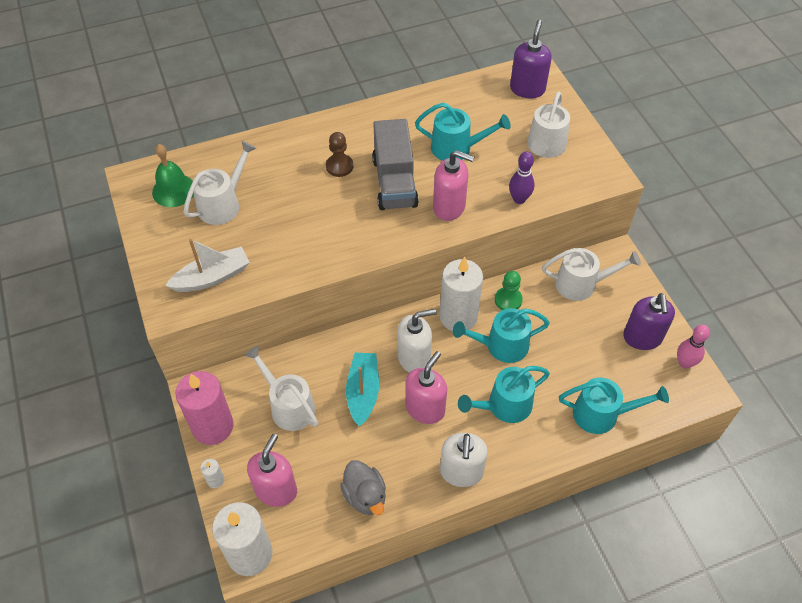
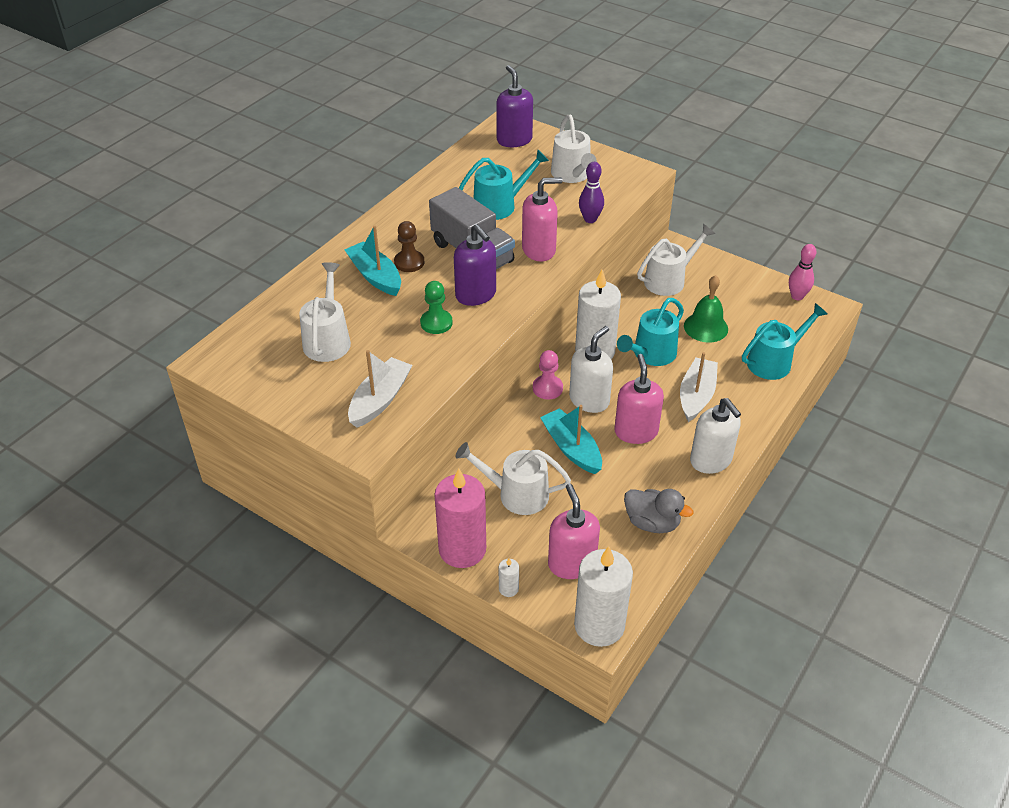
camera: 35 degrees left, 10 degrees down
(174, 190) = (264, 351): green bell -> green bell (706, 327)
(304, 166) = (375, 276): none -> turquoise boat
(391, 328) = (547, 388): none -> pink pawn
(504, 406) = (696, 396): turquoise watering can -> white boat
(508, 300) = (623, 319): green pawn -> green pawn (436, 323)
(642, 338) = (751, 295): purple soap dispenser -> purple soap dispenser (476, 295)

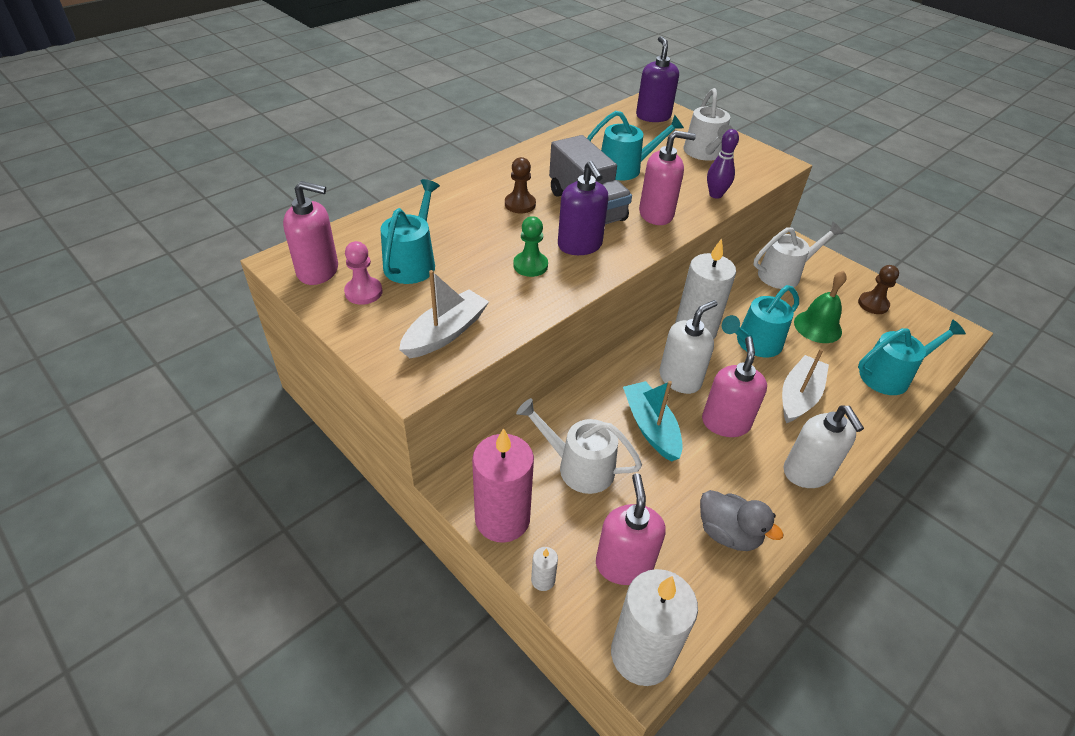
camera: 10 degrees right, 0 degrees up
(244, 364) = (318, 271): none -> pink soap dispenser
(328, 339) = (412, 262): white watering can -> turquoise watering can
(375, 276) = (482, 211): turquoise boat -> none
(547, 388) = (638, 358): pink pawn -> pink pawn (363, 292)
(754, 295) = (873, 304): none -> brown pawn
(797, 296) = (920, 313): pink bowling pin -> none

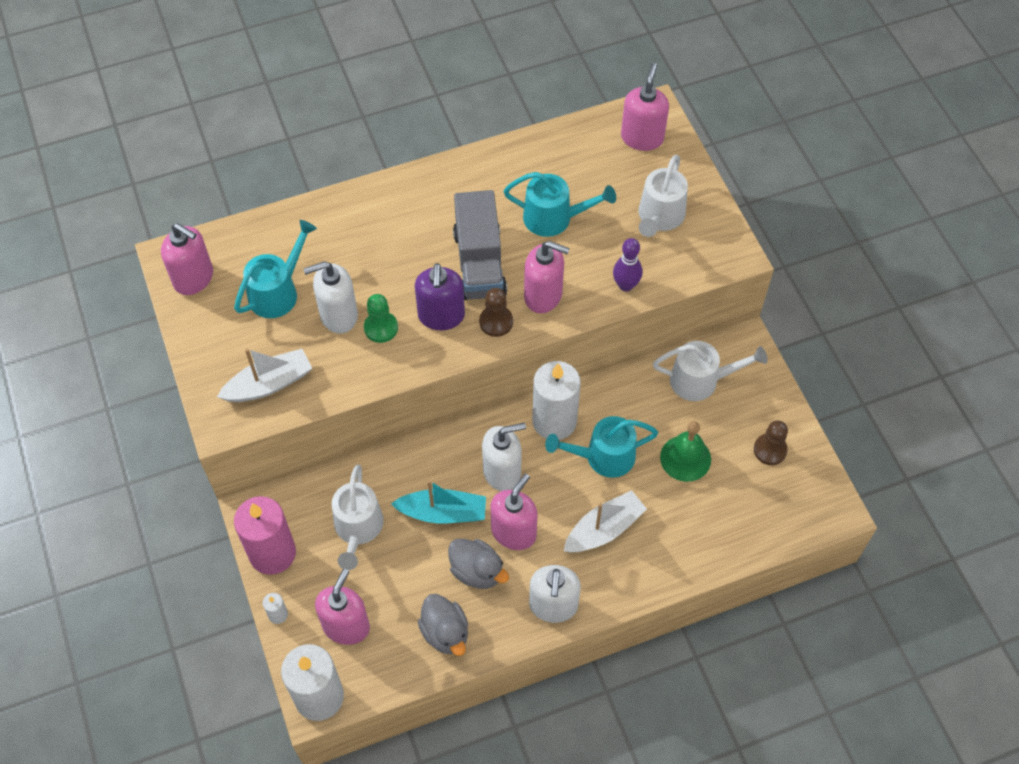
camera: 25 degrees right, 15 degrees up
(363, 292) = (222, 316): pink pawn -> none
(483, 266) = (338, 315): none -> white soap dispenser
(520, 204) = (414, 242): brown pawn -> brown pawn (496, 322)
(578, 467) = (358, 529): white watering can -> white watering can turned 135 degrees counterclockwise
(650, 427) = (443, 513): turquoise boat -> turquoise boat turned 90 degrees clockwise
(653, 116) = (642, 137): purple soap dispenser -> pink soap dispenser
(717, 466) = (477, 571): none -> grey duck
(890, 375) = (715, 538): turquoise watering can -> none

